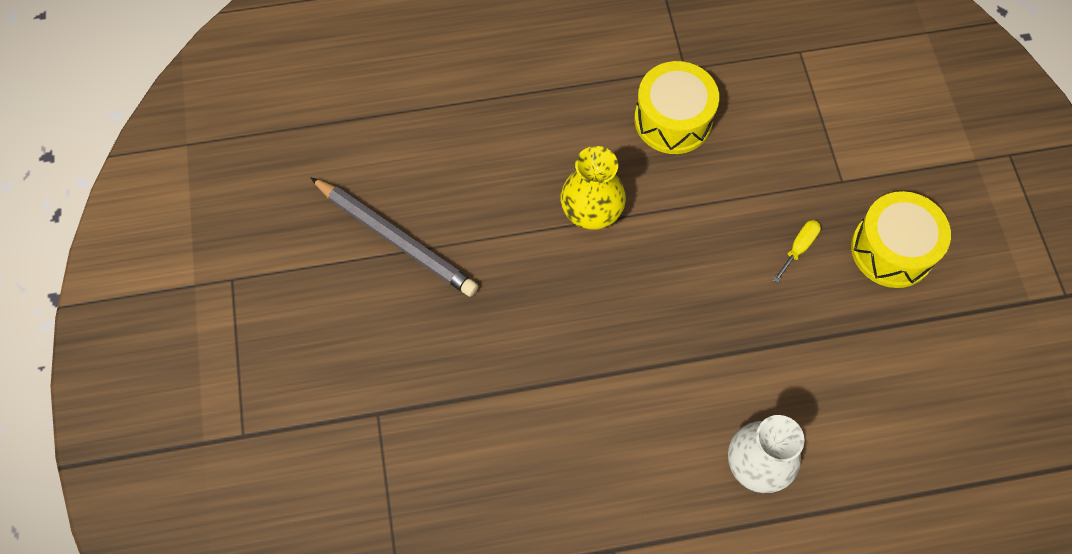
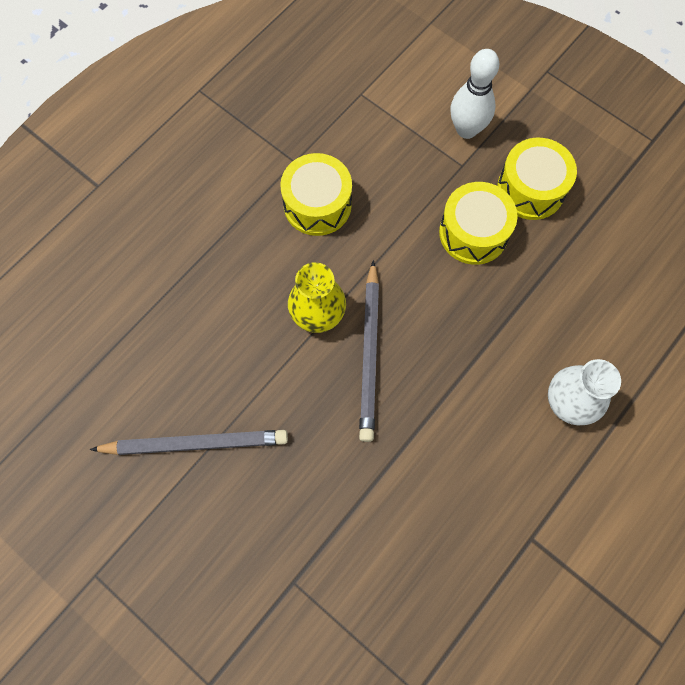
camera: 40 degrees left, 5 degrees up
(607, 280) = (370, 354): none -> grey pencil
(798, 248) = (473, 233): yellow screwdriver -> yellow drum
(876, 152) = (466, 129): none -> white bowling pin

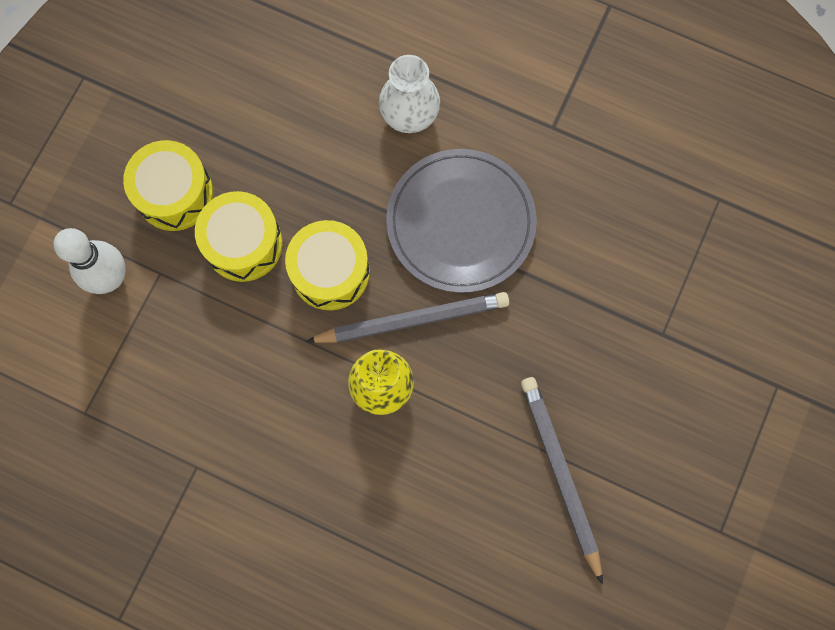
camera: 105 degrees left, 5 degrees up
(317, 204) = (248, 424): yellow drum -> yellow drum (330, 272)
(451, 420) = (461, 222): none -> grey plate

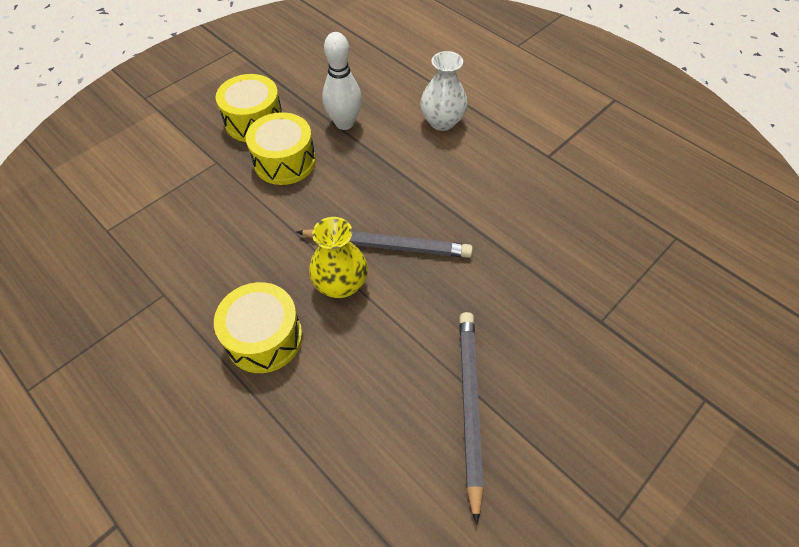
camera: 20 degrees right, 20 degrees down
(110, 278) = (180, 155): white bowling pin -> white bowling pin (344, 123)
(330, 272) = (339, 196): yellow drum -> yellow drum (264, 337)
(461, 222) = (453, 194): grey plate -> none

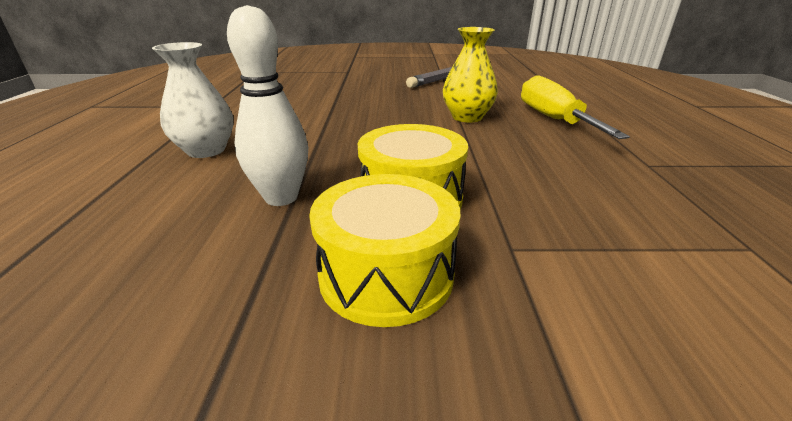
camera: 135 degrees left, 25 degrees down
(264, 337) = (553, 119): yellow drum -> yellow screwdriver
(388, 245) = (405, 117): grey pencil -> none

